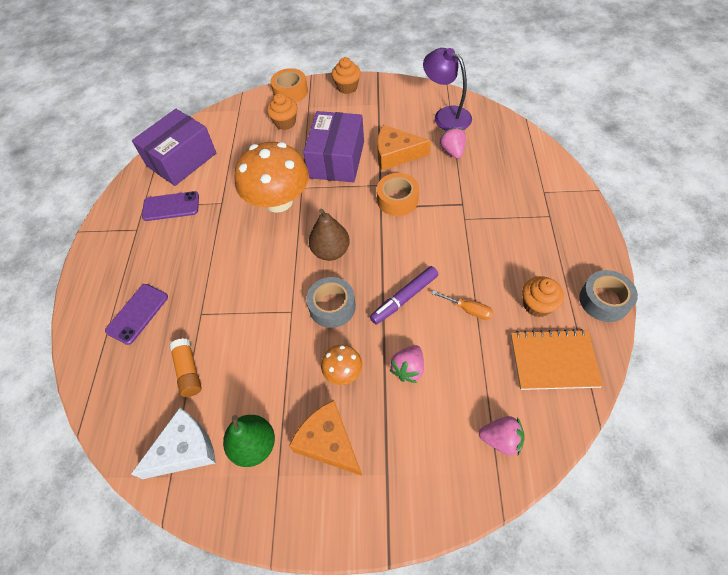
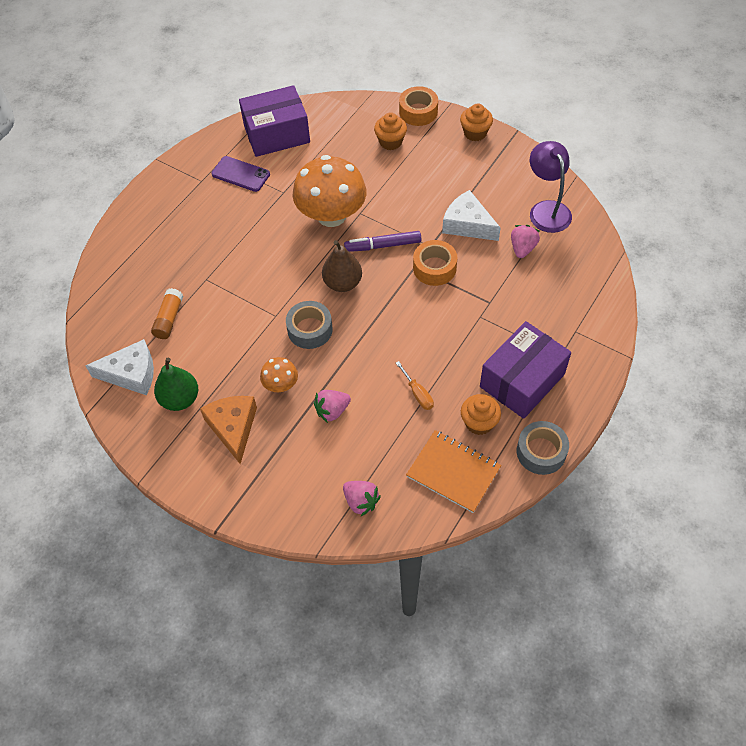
camera: 30 degrees right, 0 degrees up
(137, 314) = (160, 253): purple phone -> none
(337, 159) = (410, 202): purple box -> purple box (522, 380)
(396, 154) = (467, 224): orange cheese -> white cheese
(404, 298) = (372, 355): purple marker -> purple marker (383, 246)

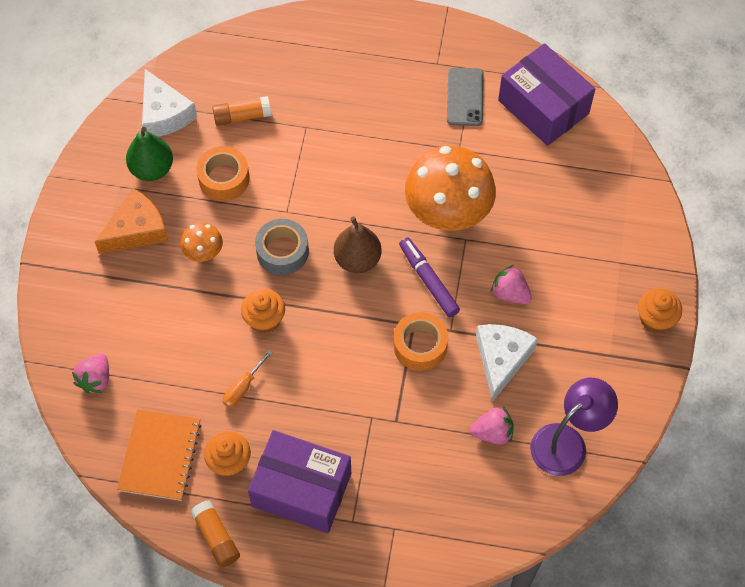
camera: 65 degrees right, 5 degrees up
(240, 174) = (465, 97): purple phone -> grey phone
(332, 411) = (190, 312): pink strawberry -> pink strawberry (510, 293)
(390, 142) = (592, 230): orange cupcake -> orange cupcake (264, 319)
(418, 112) = (658, 242): orange tape -> orange tape (224, 178)
(541, 452) = (216, 537): grey tape -> orange glue stick

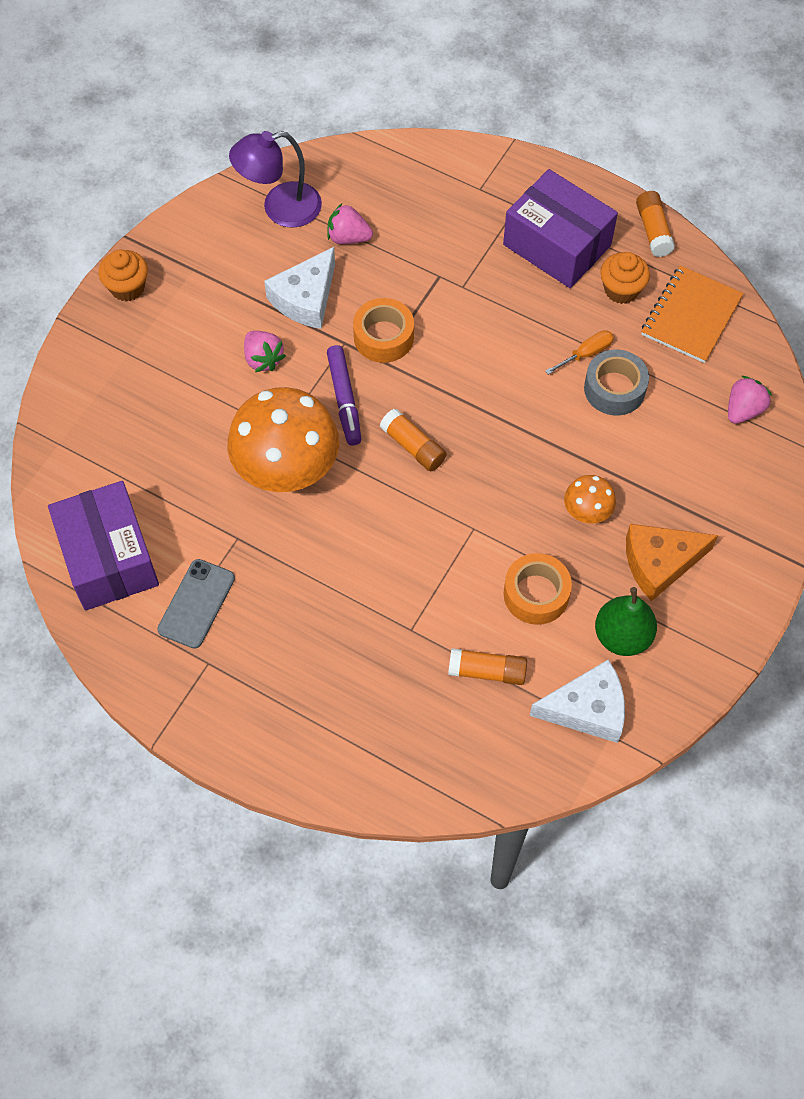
camera: 160 degrees left, 0 degrees up
(164, 114) = (587, 709): white cheese -> white cheese turned 90 degrees clockwise
(264, 319) = (540, 415): orange cupcake -> none
(282, 251) = (495, 482): grey tape -> grey tape (614, 389)
(357, 259) = (413, 447): brown pear -> orange glue stick

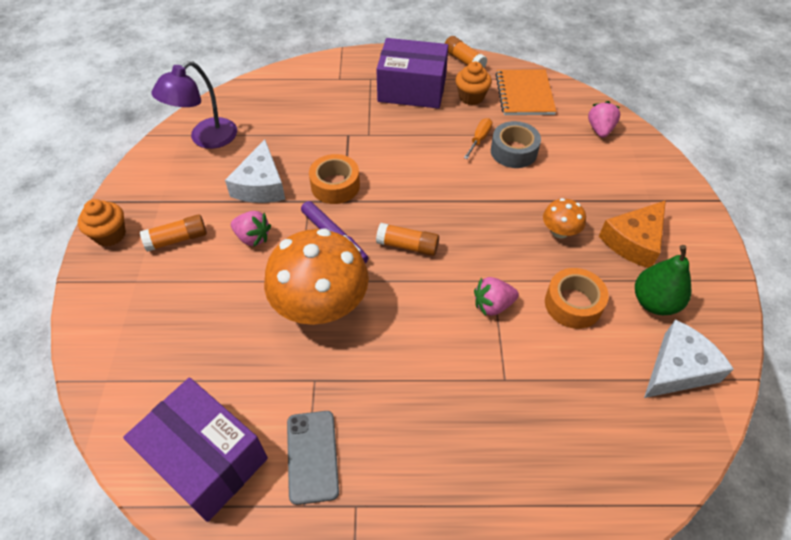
camera: 30 degrees left, 10 degrees down
(348, 237) = (268, 137): pink strawberry -> pink strawberry (493, 305)
(487, 671) = (586, 381): orange glue stick -> orange glue stick (177, 239)

